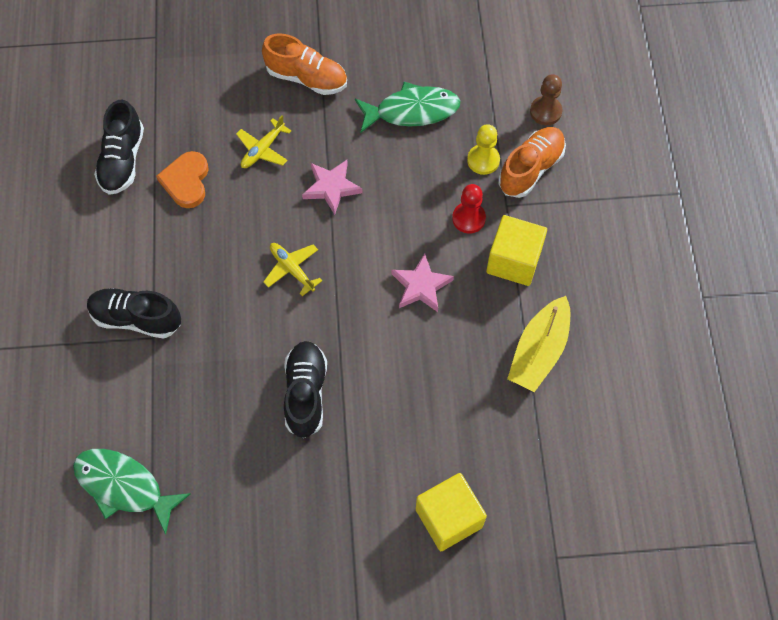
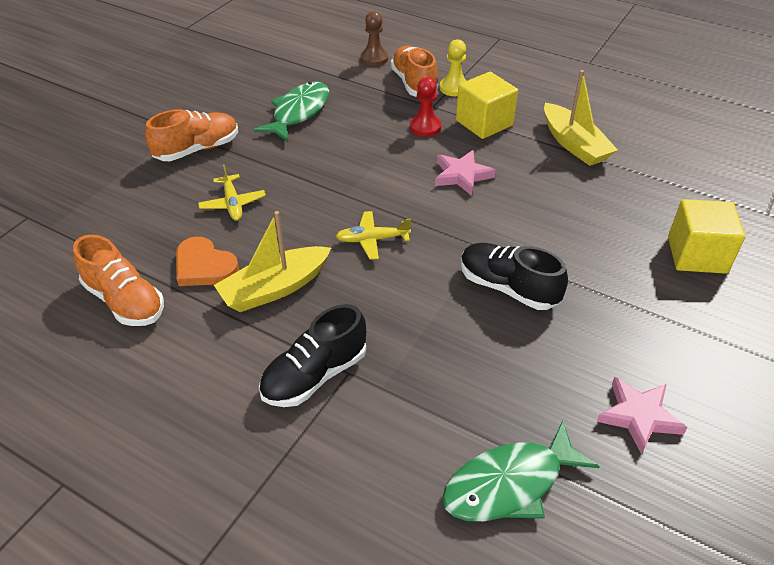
camera: 55 degrees left, 20 degrees down
(122, 160) = (125, 301): black shoe -> orange shoe
(196, 240) = (275, 288): none -> yellow boat
(331, 187) = (317, 182): pink star -> pink star (639, 416)
(483, 160) = (382, 100): yellow pawn -> yellow pawn (454, 88)

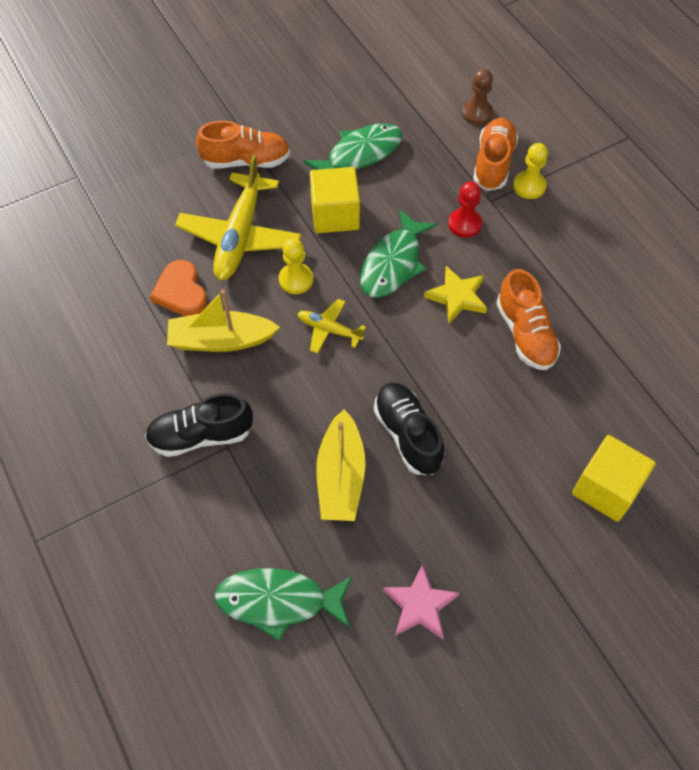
camera: 30 degrees right, 15 degrees up
(125, 301) = (105, 296): orange shoe -> orange shoe (525, 334)
(232, 204) = (240, 236): yellow plane -> yellow plane, size x1.99
(311, 215) = (296, 280): none -> yellow pawn
(389, 173) = (393, 263): none -> green fish
(462, 175) = (457, 297): pink star -> yellow star
(484, 123) = (525, 244): yellow cube -> yellow cube (335, 215)
(574, 144) = (594, 310): yellow boat -> yellow boat (340, 477)

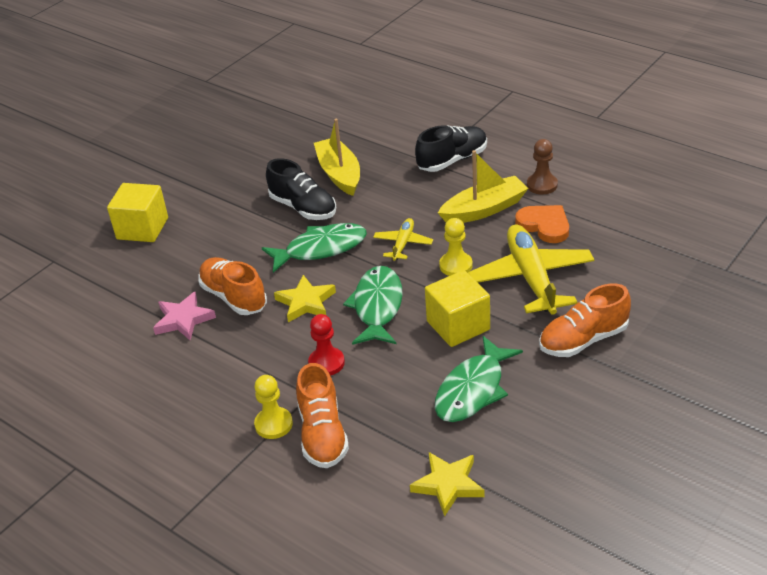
camera: 160 degrees right, 20 degrees down
(278, 601) = (344, 117): green fish -> green fish (321, 249)
(329, 330) = (403, 244): yellow plane -> yellow plane turned 75 degrees counterclockwise
(420, 95) = (448, 485): none -> yellow star
(420, 605) = (255, 141): pink star -> pink star (183, 320)
(477, 113) = (367, 488): brown pawn -> brown pawn (542, 185)

